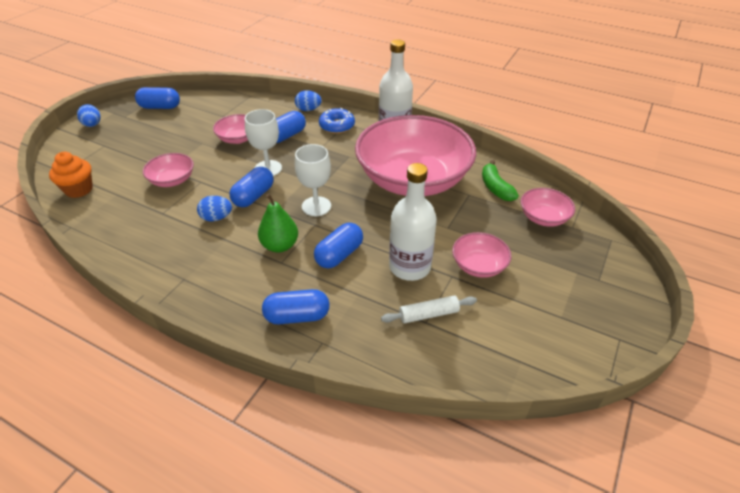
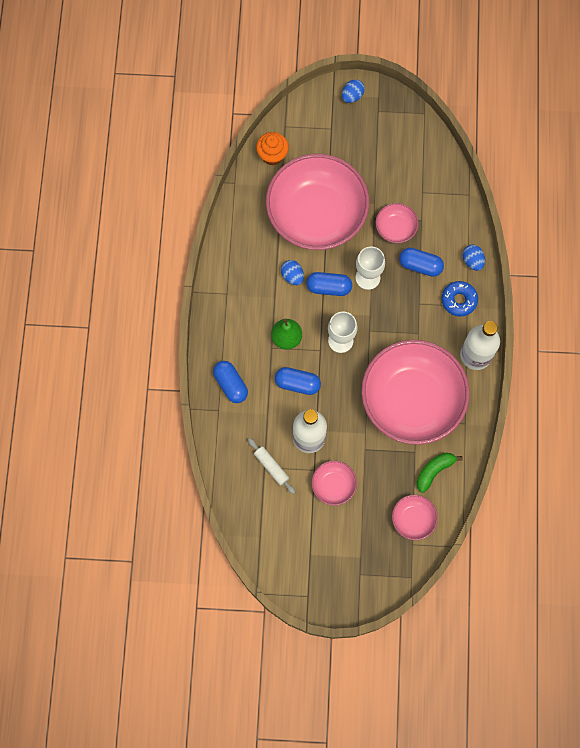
camera: 65 degrees right, 30 degrees up
(160, 107) = (407, 129): blue capsule -> none
(172, 180) = (316, 214): pink bowl -> pink bowl, size x2.38

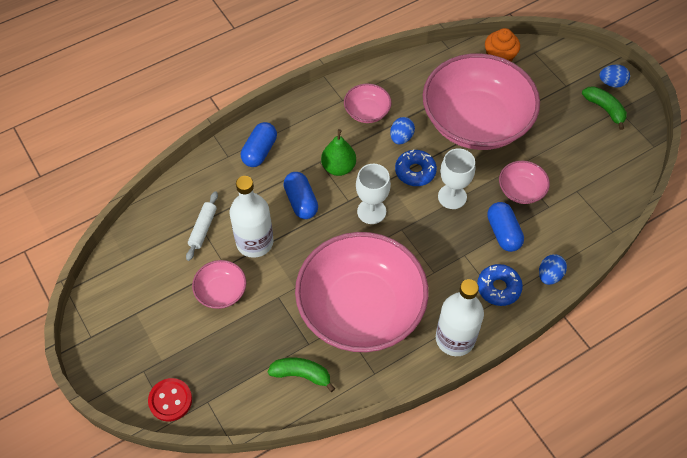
camera: 55 degrees right, 15 degrees down
(329, 287) = (415, 171): blue capsule -> blue donut
(370, 119) = (604, 109): none -> green banana
(394, 568) = (170, 400): none -> red button
(413, 519) = (235, 386): pink bowl -> pink bowl (367, 112)

